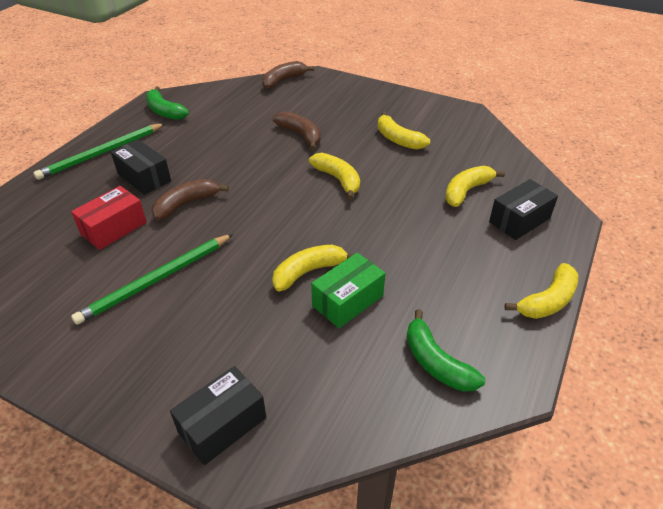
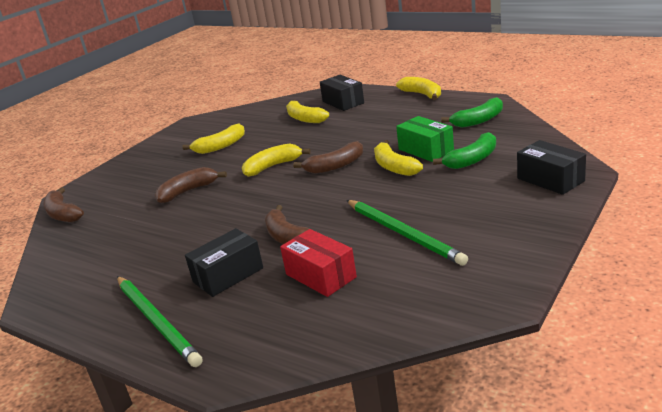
camera: 80 degrees left, 15 degrees down
(165, 111) = (77, 289): green banana -> green banana (472, 159)
(325, 224) = (335, 166): none -> brown banana

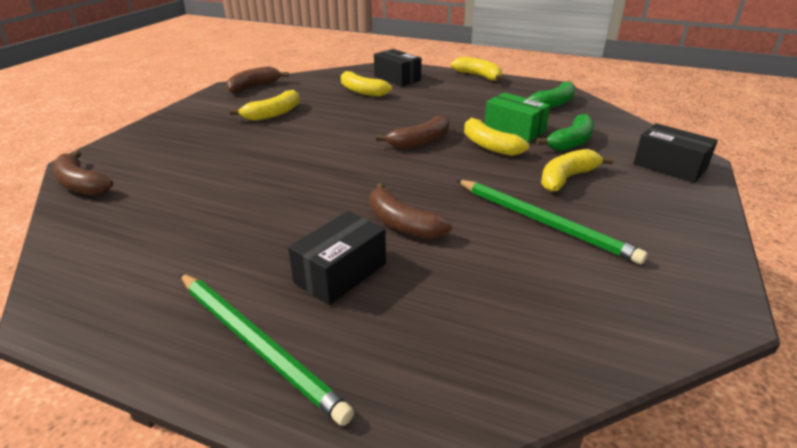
camera: 15 degrees left, 5 degrees up
(188, 191) = (248, 162): brown banana -> brown banana (254, 87)
(272, 166) = (345, 139): yellow banana -> yellow banana (566, 178)
(320, 276) = (468, 275): red box -> none

